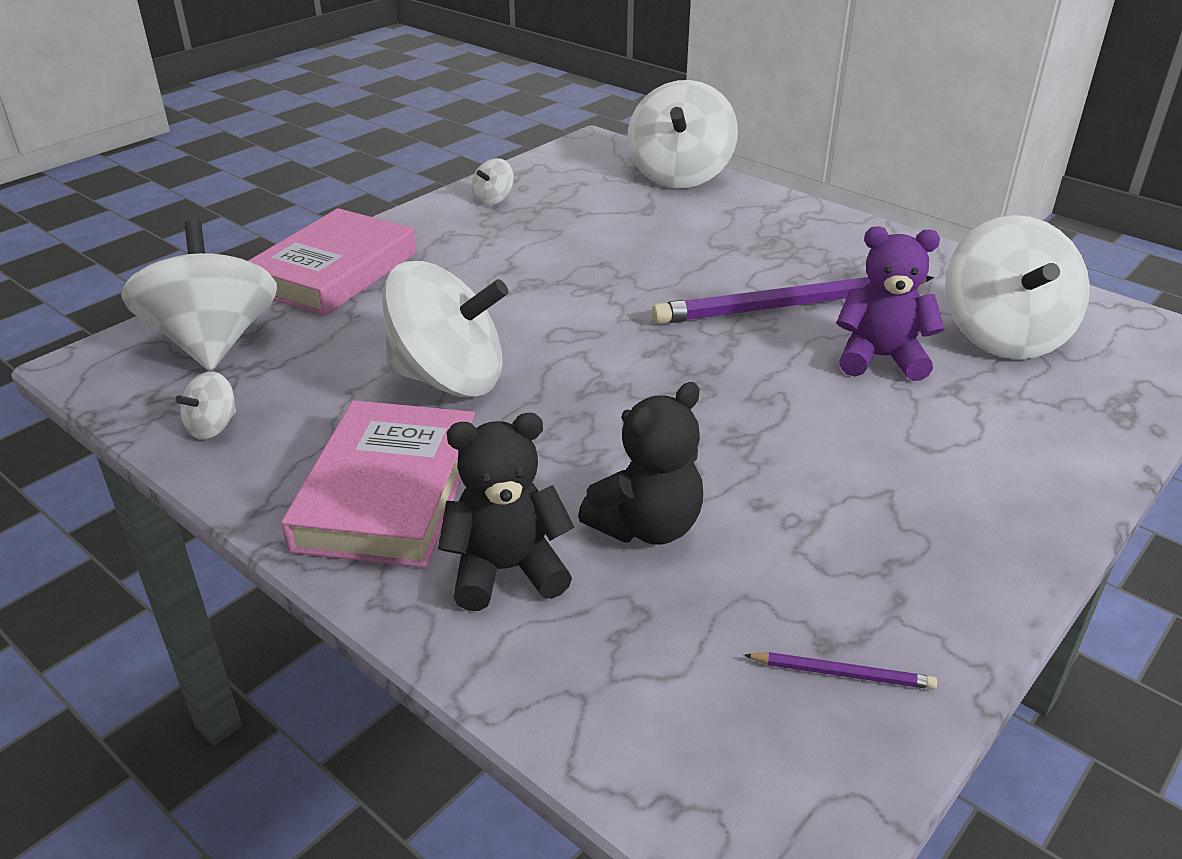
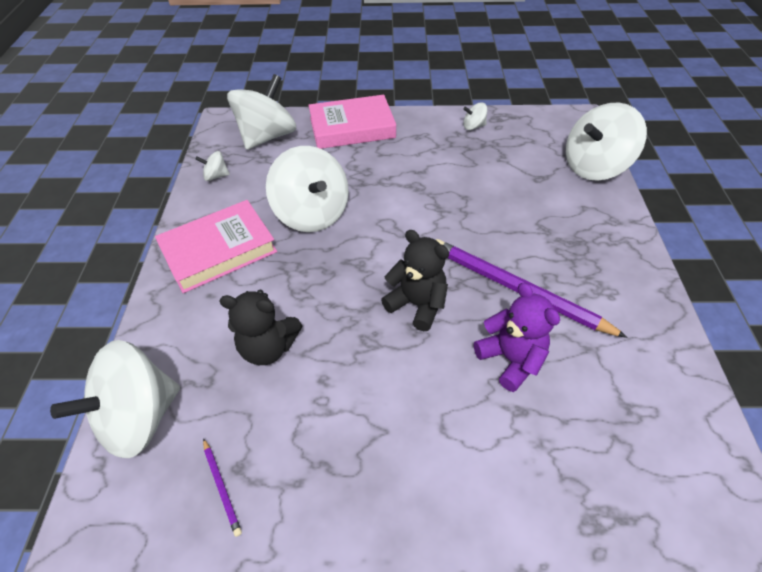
camera: 50 degrees right, 15 degrees up
(506, 570) = (201, 319): black teddy bear -> black teddy bear (417, 304)
(1003, 336) = (611, 408): white spinning top -> white spinning top (139, 417)

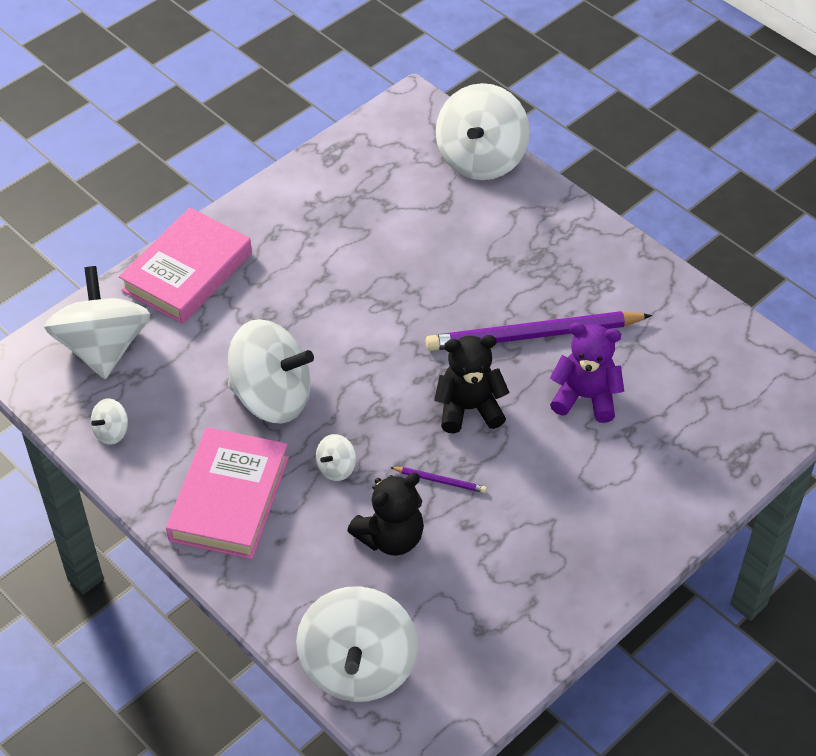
camera: 45 degrees left, 0 degrees up
(222, 487) = (484, 649): purple pencil -> purple pencil (440, 481)
(473, 126) = (317, 184): white spinning top -> white spinning top (336, 468)

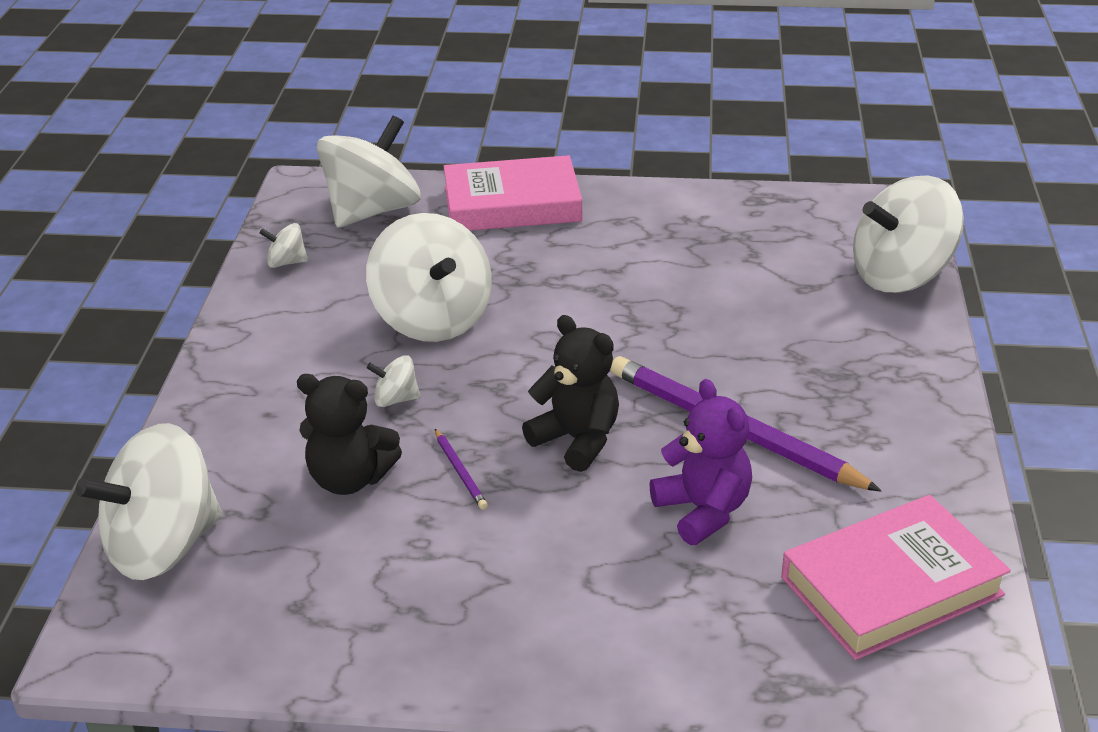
camera: 50 degrees right, 15 degrees down
(229, 498) = (285, 359): pink book -> pink book (891, 586)

